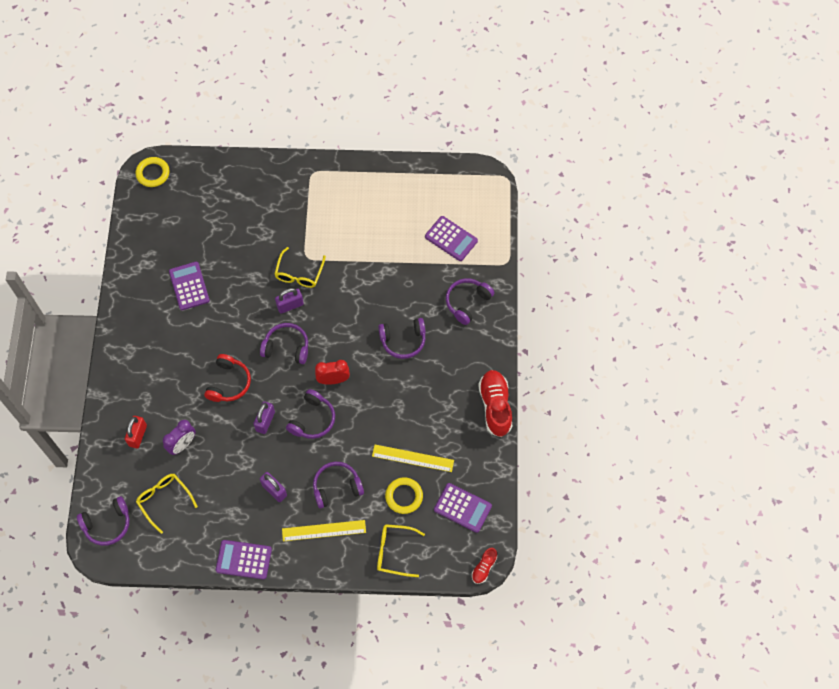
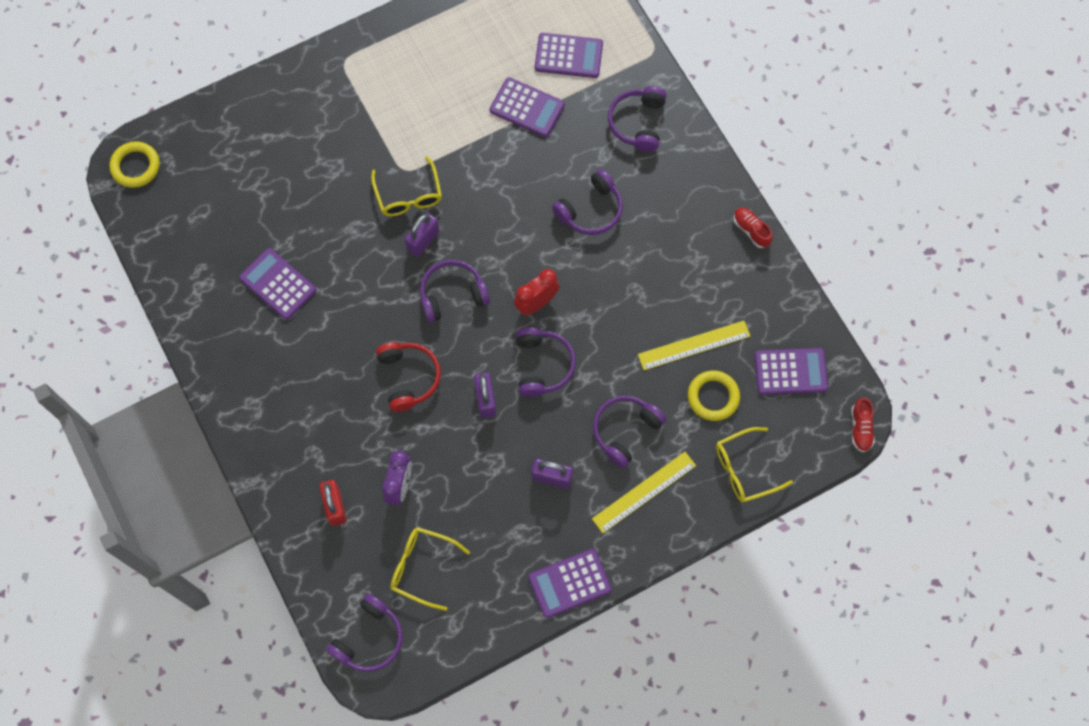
camera: 30 degrees left, 5 degrees up
(404, 257) = (527, 108): none -> purple calculator
(495, 406) = (751, 230): red shoe -> red shoe, size x0.52

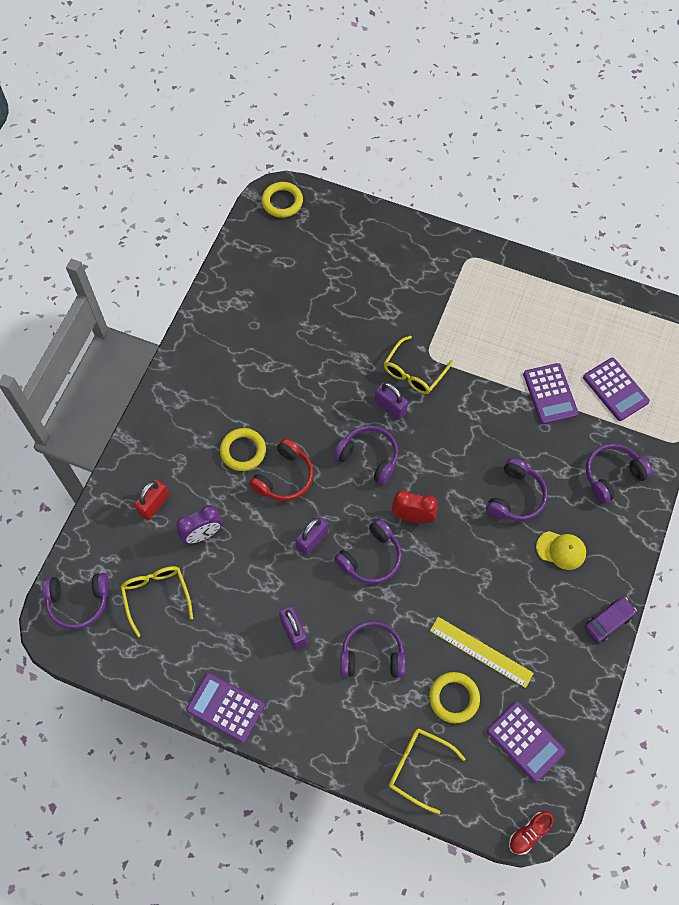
camera: 50 degrees right, 5 degrees down
(278, 284) = (278, 345): purple calculator -> none
(353, 393) = (243, 451): none -> yellow ring
(423, 240) = (390, 407): purple padlock -> purple padlock turned 45 degrees clockwise
(591, 210) = (516, 497): purple headphones -> purple headphones turned 75 degrees counterclockwise
(644, 492) = (337, 706): yellow ruler -> none
(665, 215) = (561, 550): none -> yellow cap
(751, 230) = (608, 621): red shoe -> purple car

